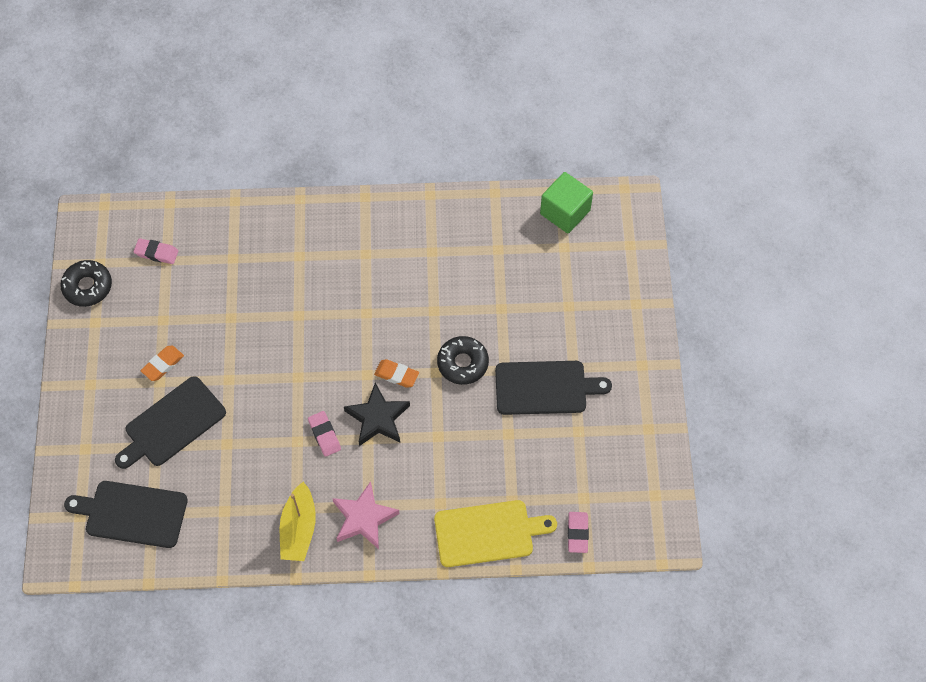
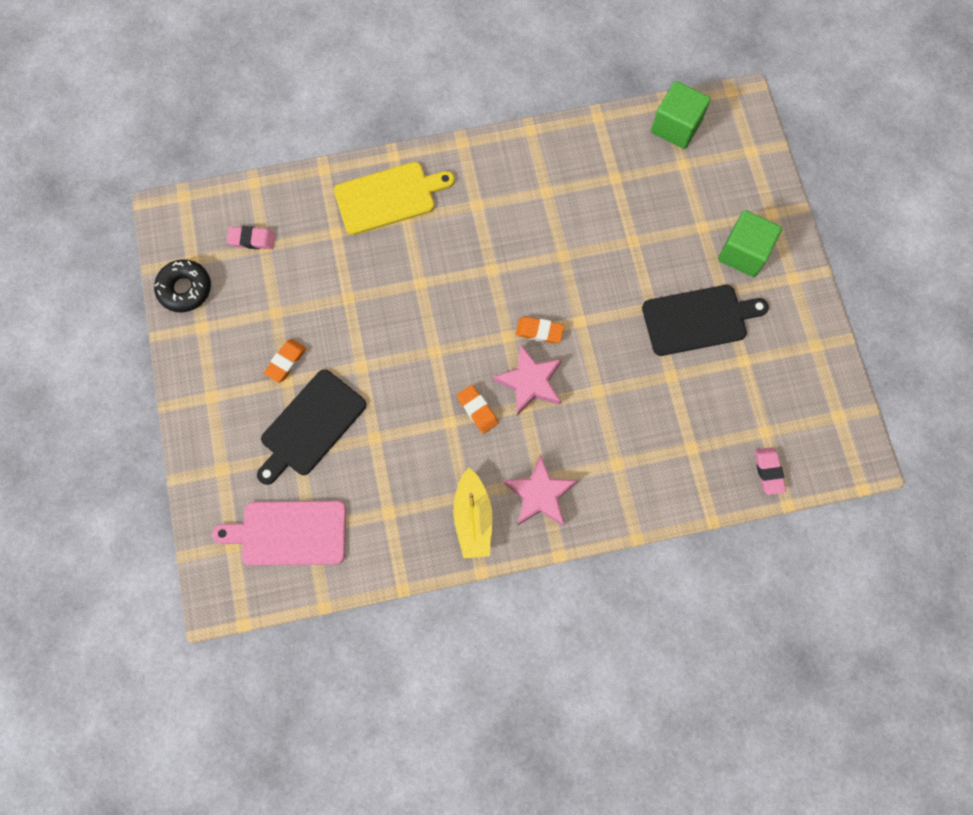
camera: 10 degrees left, 10 degrees up
(132, 513) = (289, 533): black cutting board -> pink cutting board
(324, 435) = (477, 410): pink eraser -> orange eraser
(378, 418) = (530, 382): black star -> pink star
(462, 363) = (606, 307): black donut -> none
(488, 533) = (675, 488): yellow cutting board -> yellow cutting board (389, 197)
(601, 335) = (743, 253): none -> green cube

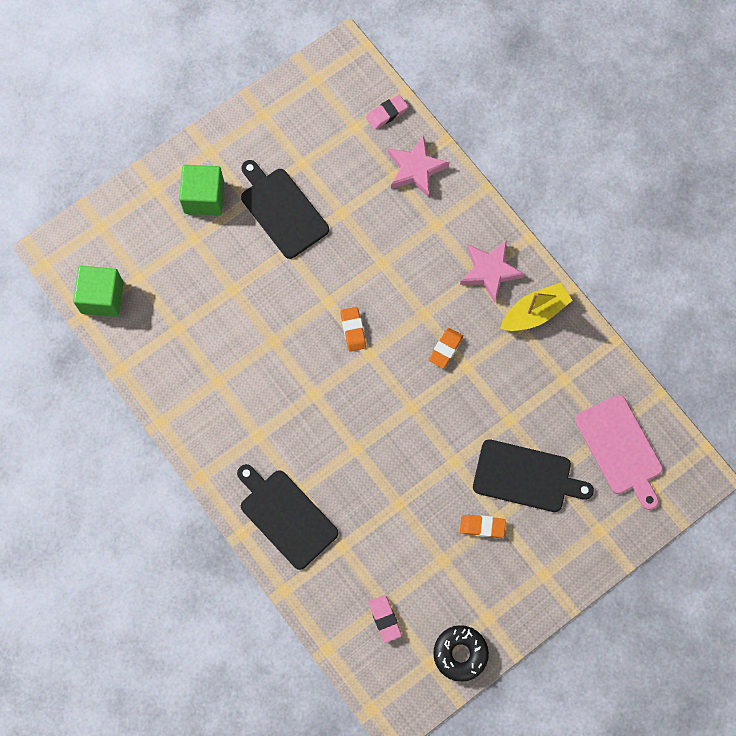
camera: 115 degrees left, 0 degrees up
(389, 197) = (286, 516): yellow cutting board -> black cutting board
(530, 382) = (401, 318): pink star -> pink star (415, 169)

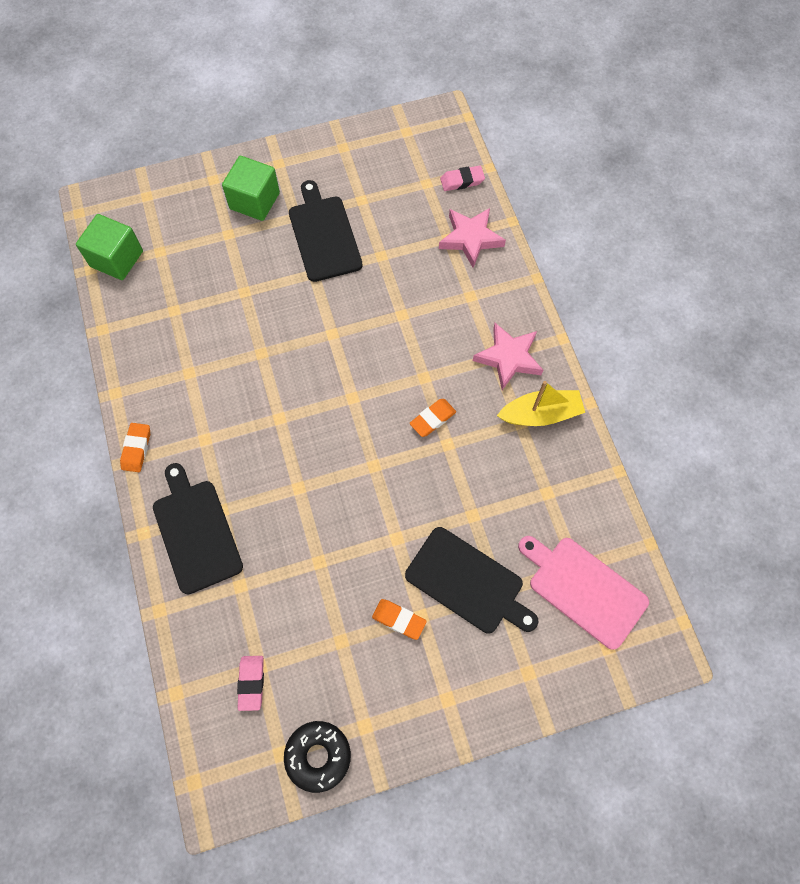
camera: 20 degrees right, 5 degrees down
(353, 330) = (345, 369): orange eraser -> orange eraser (137, 449)
(620, 448) = (584, 589): pink cutting board -> pink cutting board turned 135 degrees clockwise

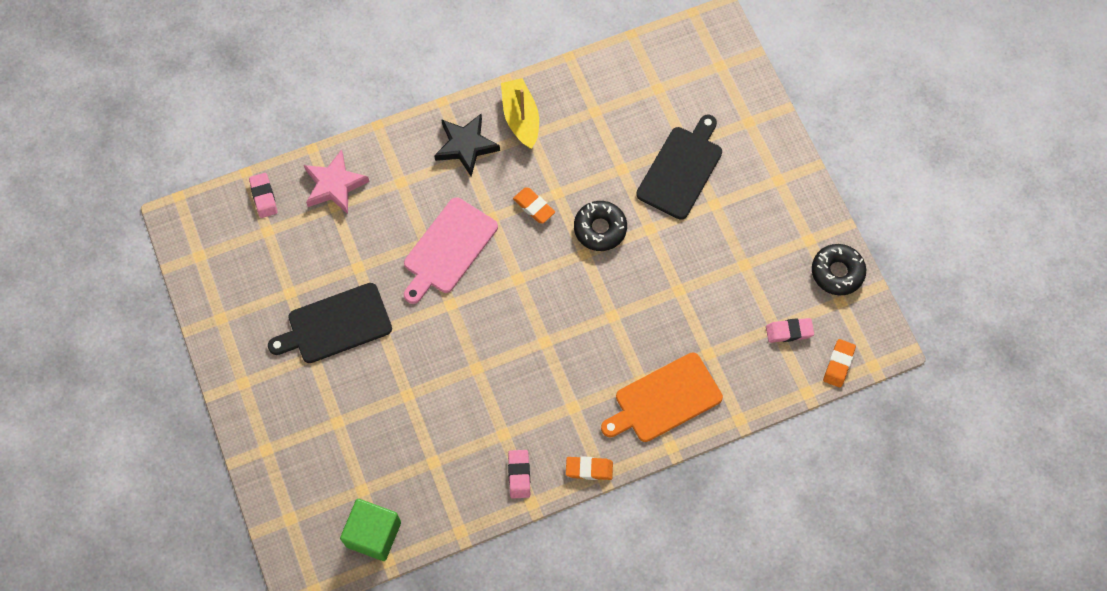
camera: 95 degrees left, 0 degrees up
(145, 384) = (519, 475): none -> pink eraser
(196, 531) = (664, 399): black cutting board -> orange cutting board
(254, 201) = (294, 400): green cube -> none
(399, 620) = (720, 221): orange eraser -> orange eraser (838, 364)
(401, 484) = (600, 229): none -> black donut
(508, 358) = (466, 146): pink star -> black star
(584, 589) = (675, 82): pink cutting board -> pink cutting board (448, 249)

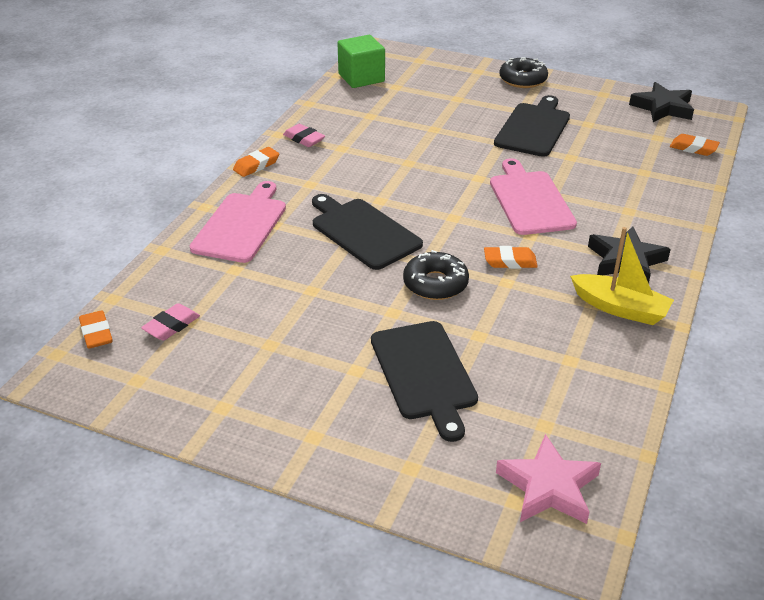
camera: 135 degrees right, 30 degrees down
(207, 259) = (662, 107): none -> black star
(264, 197) = (693, 148): pink eraser -> orange eraser
(334, 185) = (666, 180): pink star -> pink star (548, 487)
(591, 317) = (363, 232): none -> black cutting board
(664, 399) = (241, 225): orange cutting board -> pink cutting board
(837, 272) = (163, 400): black donut -> black donut (523, 79)

